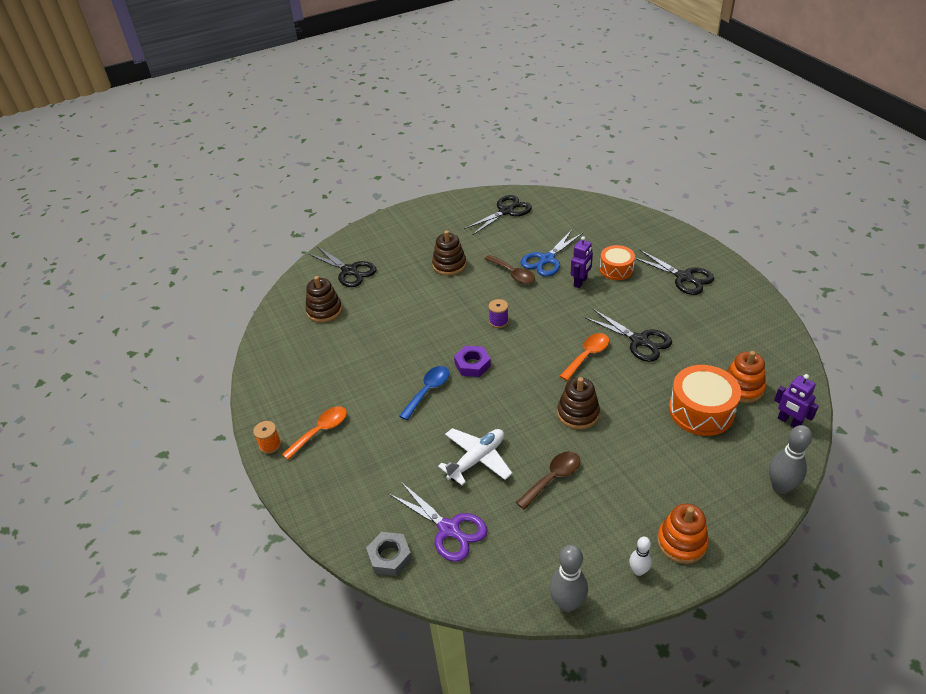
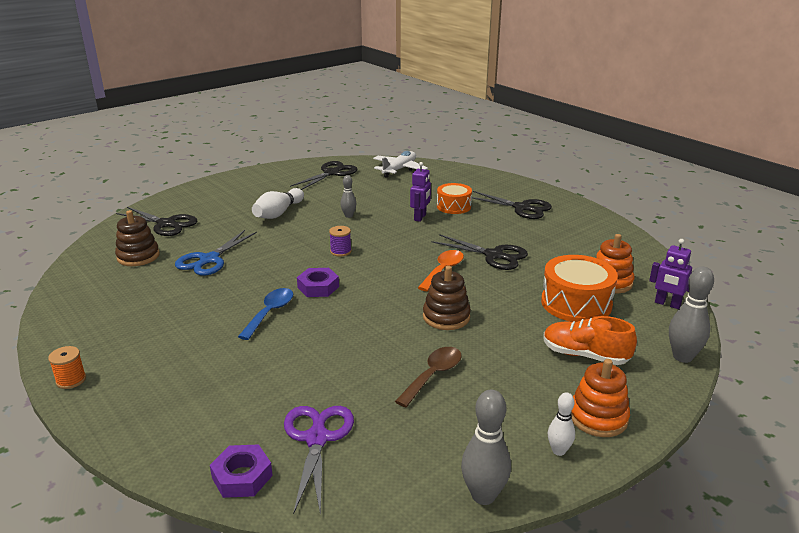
camera: 15 degrees left, 15 degrees down
(321, 431) = (139, 360): orange spoon -> none
(389, 557) = (242, 476): grey nut -> purple nut
(449, 265) = (278, 213): brown stacking toy -> white bowling pin
(449, 529) = (317, 438): purple scissors -> purple scissors turned 120 degrees counterclockwise
(477, 459) = (339, 367): white plane -> white plane (399, 169)
(513, 274) = (348, 216): brown spoon -> grey bowling pin
(546, 260) = (381, 204): blue scissors -> blue scissors (209, 260)
(690, 473) = (585, 355): none -> orange shoe

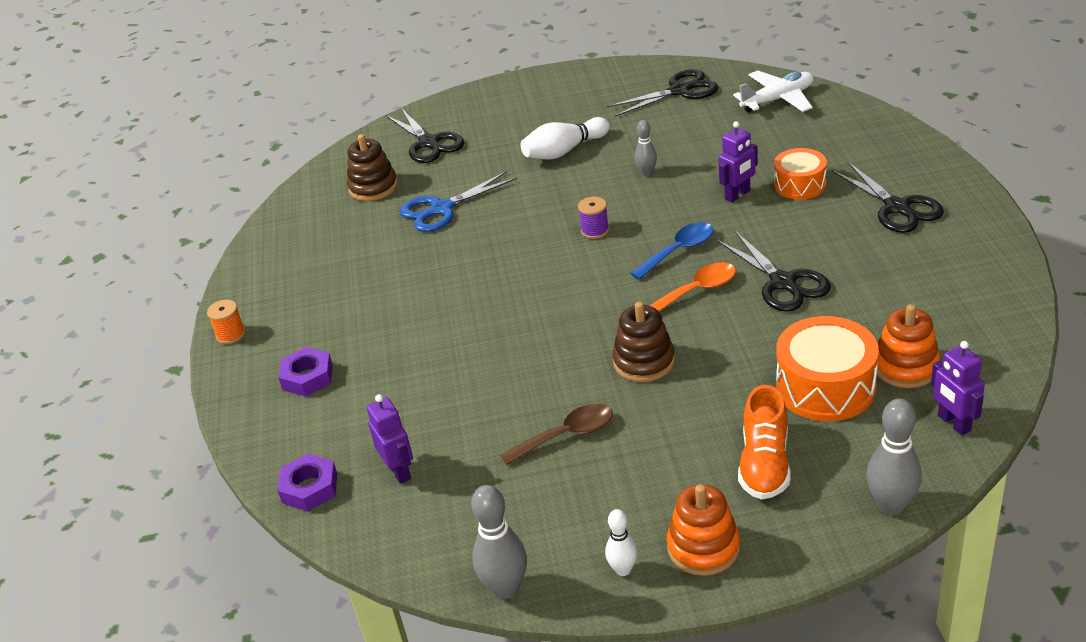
camera: 35 degrees right, 10 degrees up
(270, 313) = (457, 302): blue spoon -> blue spoon (679, 251)
(317, 438) = (399, 471): purple scissors -> purple robot
(318, 287) = (531, 279): purple nut -> purple nut (307, 377)
(585, 355) = (764, 464): orange shoe -> orange shoe turned 135 degrees counterclockwise

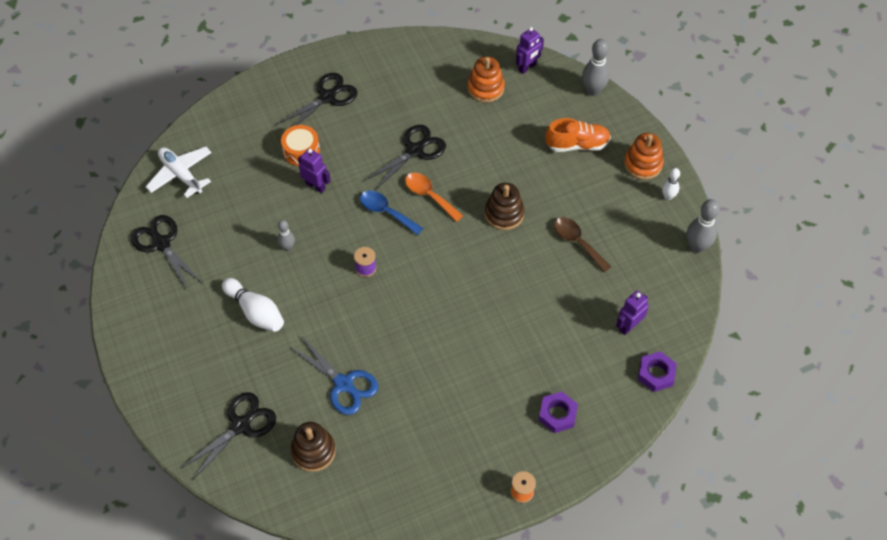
camera: 110 degrees left, 20 degrees up
(825, 387) = (509, 122): orange drum -> none

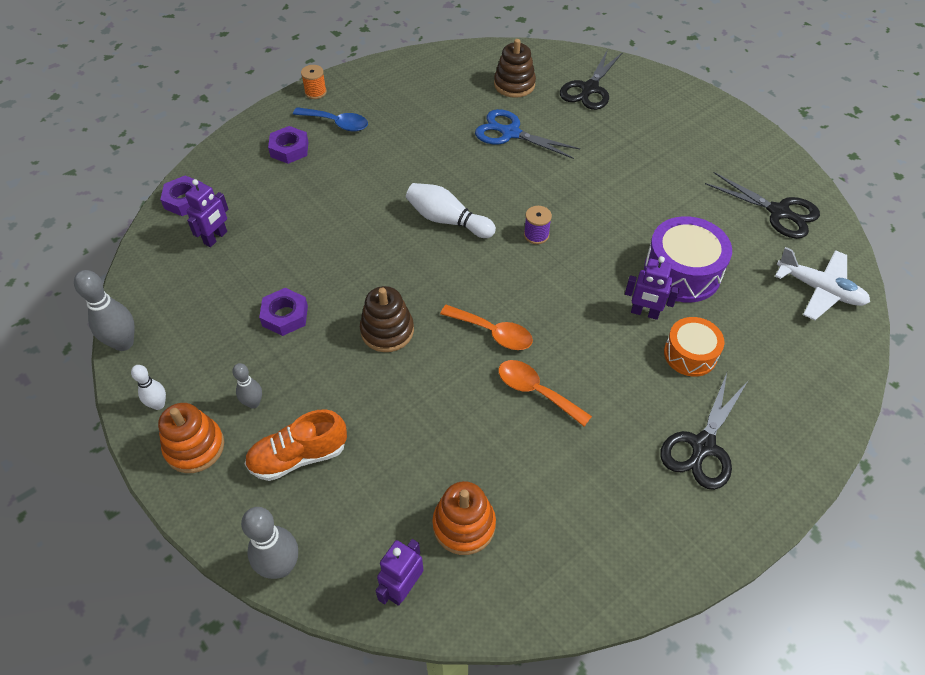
camera: 165 degrees right, 5 degrees down
(255, 311) = (632, 172): white bowling pin -> white bowling pin (447, 220)
(270, 210) = (682, 272): none -> purple drum
(287, 247) = (636, 237): grey bowling pin -> grey bowling pin (253, 403)
(386, 212) = (540, 300): blue spoon -> blue spoon (337, 123)
(415, 150) = (536, 391): black scissors -> orange spoon
(577, 242) = (285, 316): brown spoon -> purple nut

